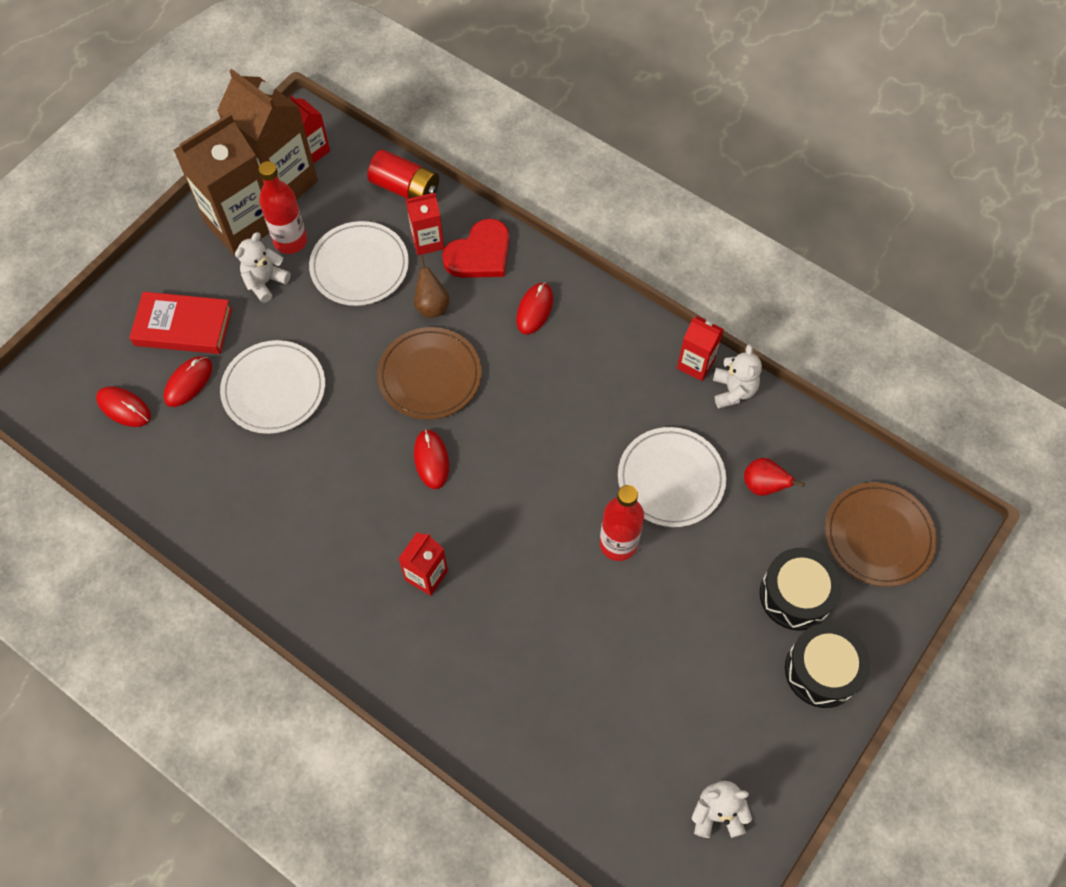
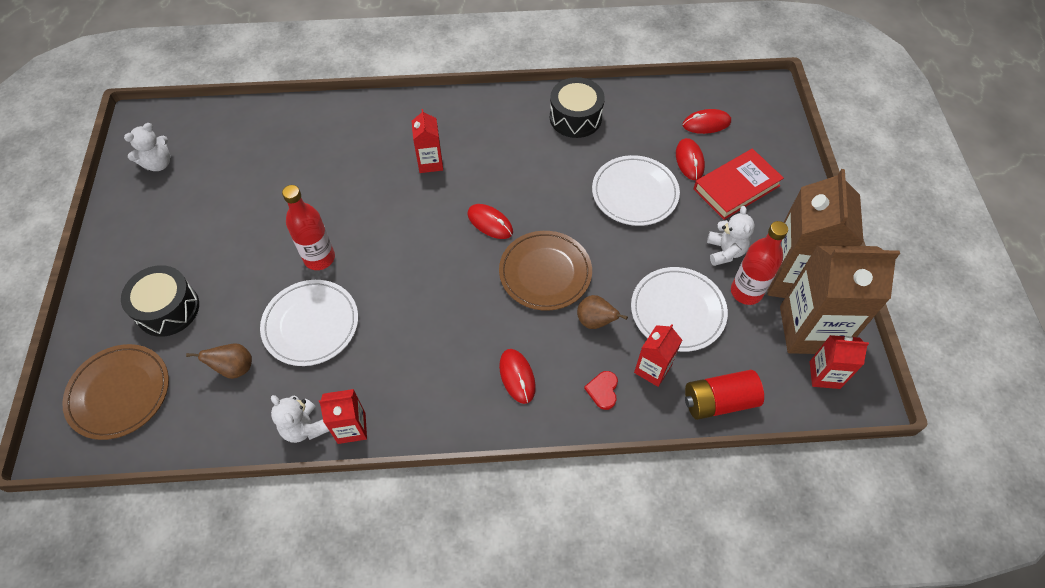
camera: 140 degrees right, 5 degrees down
(480, 254) = (603, 390): red heart -> red heart, size x0.51
(763, 486) = (234, 368): red pear -> brown pear
(822, 670) = (125, 275): black drum -> black drum (575, 117)

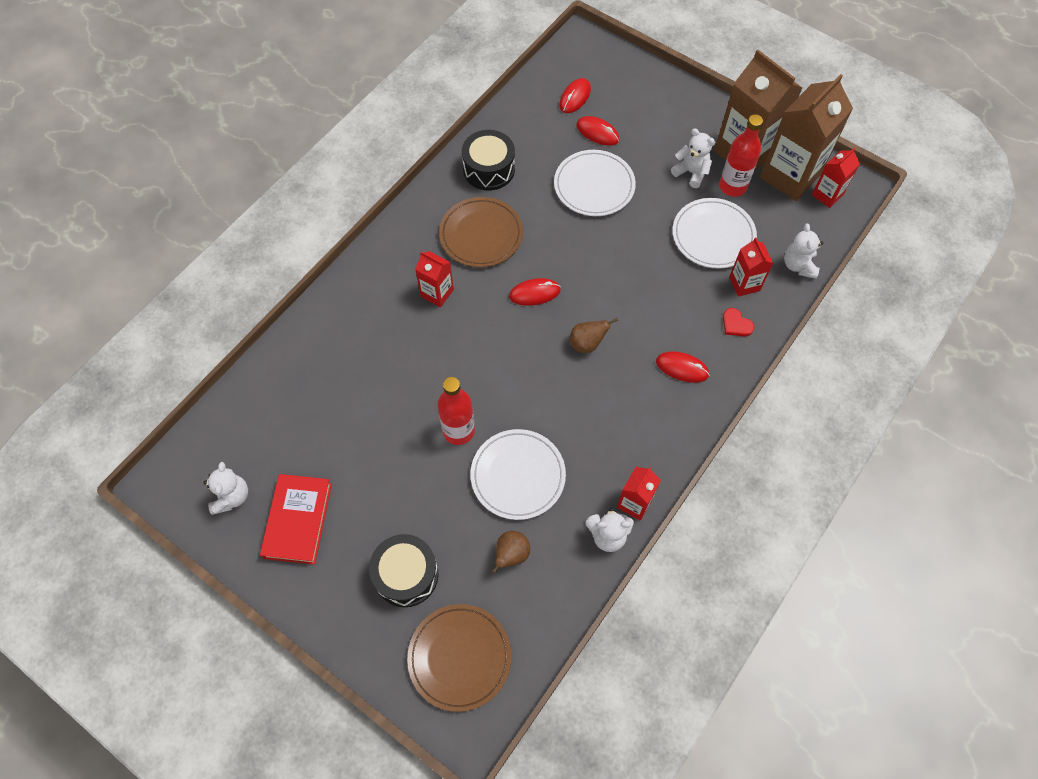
camera: 50 degrees left, 5 degrees up
(545, 272) = (611, 290): brown plate -> brown plate (481, 234)
(595, 321) = (679, 289): brown pear -> brown pear (587, 344)
(719, 401) = (798, 265): red battery -> white teddy bear
(736, 187) = (646, 125): red book -> red book (298, 520)

